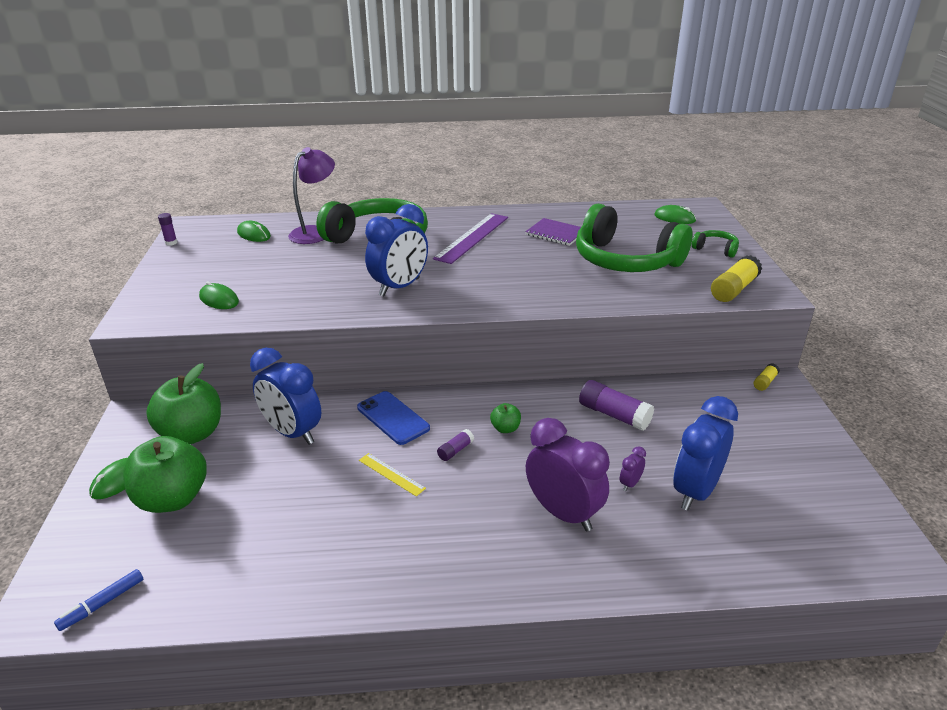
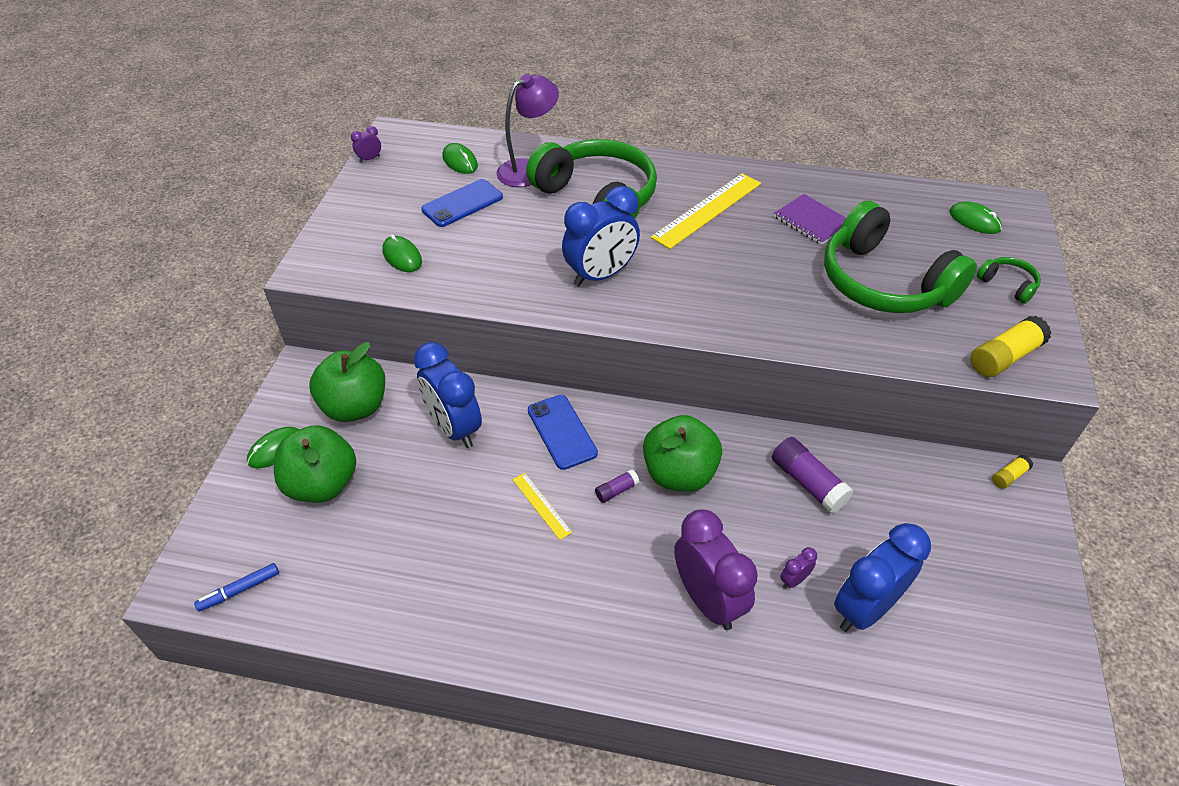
camera: 15 degrees right, 15 degrees up
(171, 243) = (369, 159): purple glue stick -> purple clock
(264, 259) = (462, 203): none -> blue phone
(472, 237) = (707, 210): purple ruler -> yellow ruler
(505, 428) = (679, 473): green apple -> green apple, size x2.22

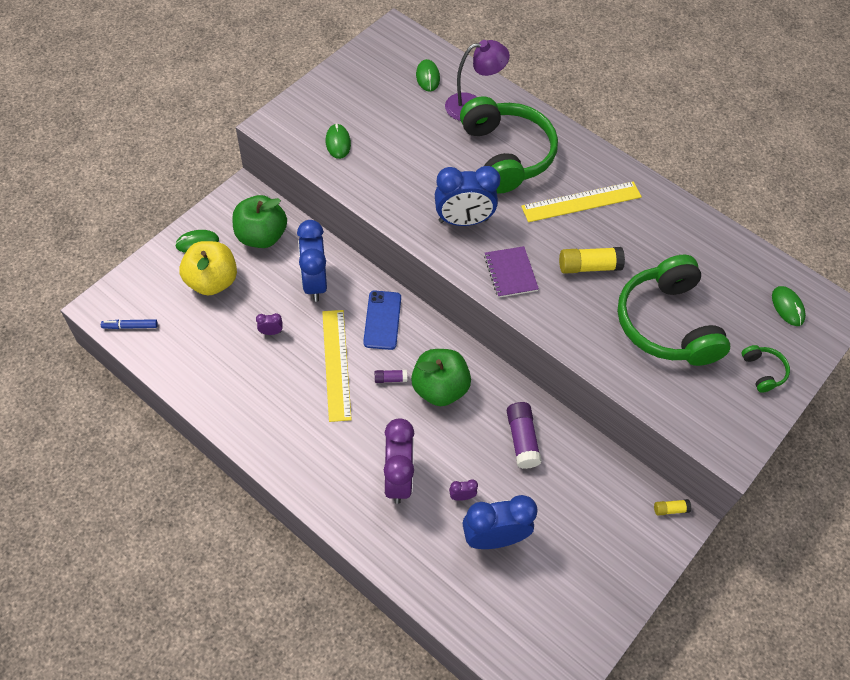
camera: 25 degrees right, 10 degrees up
(322, 484) = (212, 281): green apple -> yellow apple
(369, 159) = (365, 47): purple clock -> purple clock (271, 332)
(462, 203) = (406, 116): blue phone -> none
(541, 505) = (336, 364): yellow ruler -> yellow ruler, size x1.99
(811, 221) = (654, 247): purple notebook -> purple notebook (510, 273)
(1004, 357) = (705, 424): yellow glue stick -> yellow glue stick (589, 266)

